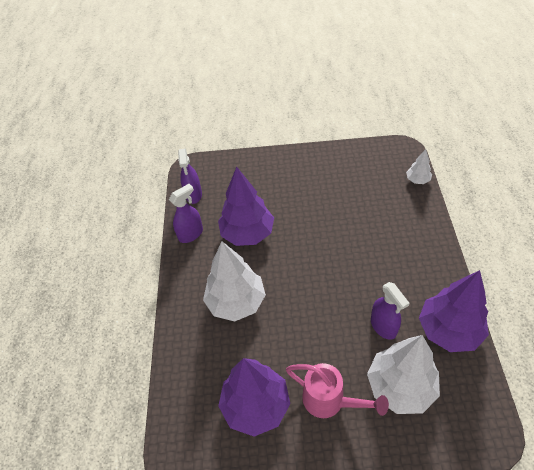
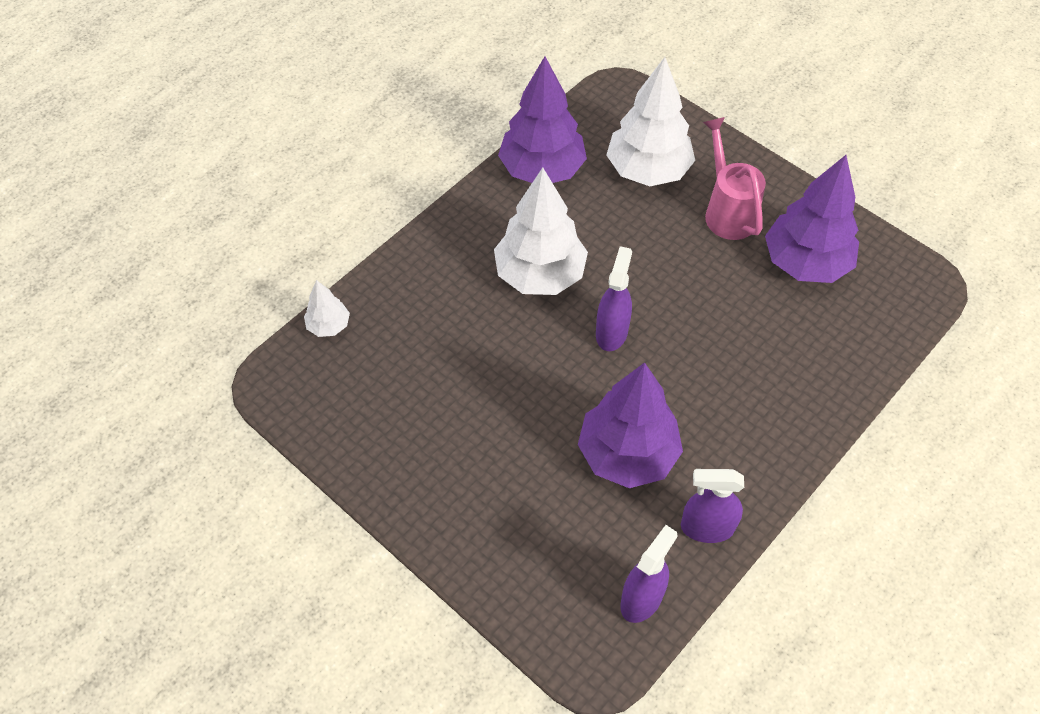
camera: 140 degrees left, 5 degrees up
(236, 302) = (730, 377): white tree -> white tree (540, 275)
(383, 326) = (598, 222): purple spray bottle -> purple spray bottle (612, 332)

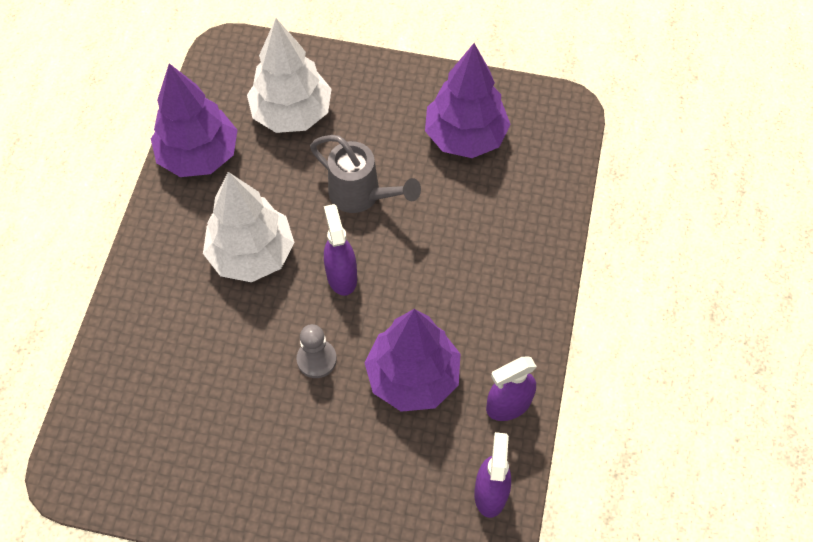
camera: 30 degrees left, 5 degrees up
(328, 325) = (88, 396): white tree -> none
(545, 394) = (316, 359): none -> grey pawn
(672, 271) = (362, 196): none -> grey watering can
(727, 210) = (378, 119): pink watering can -> none

